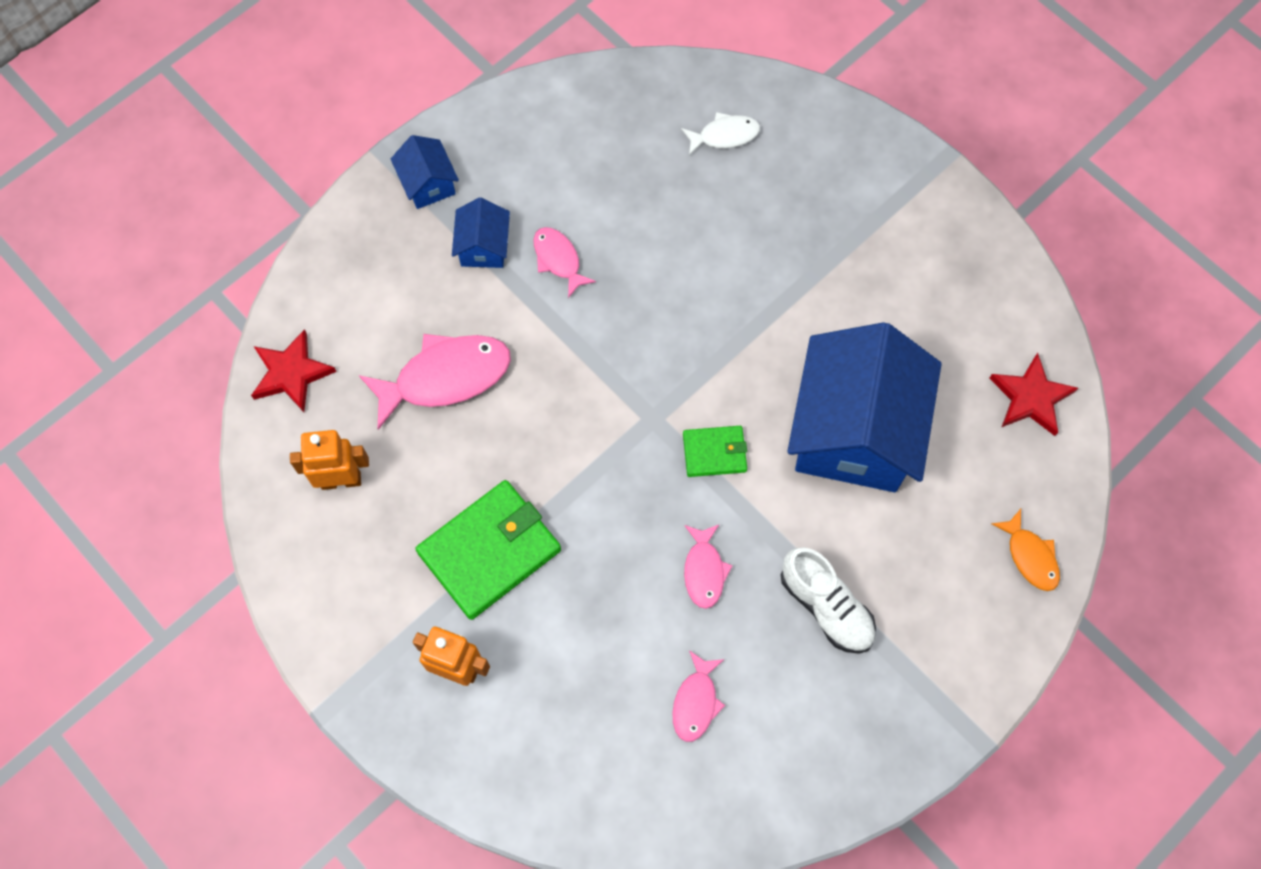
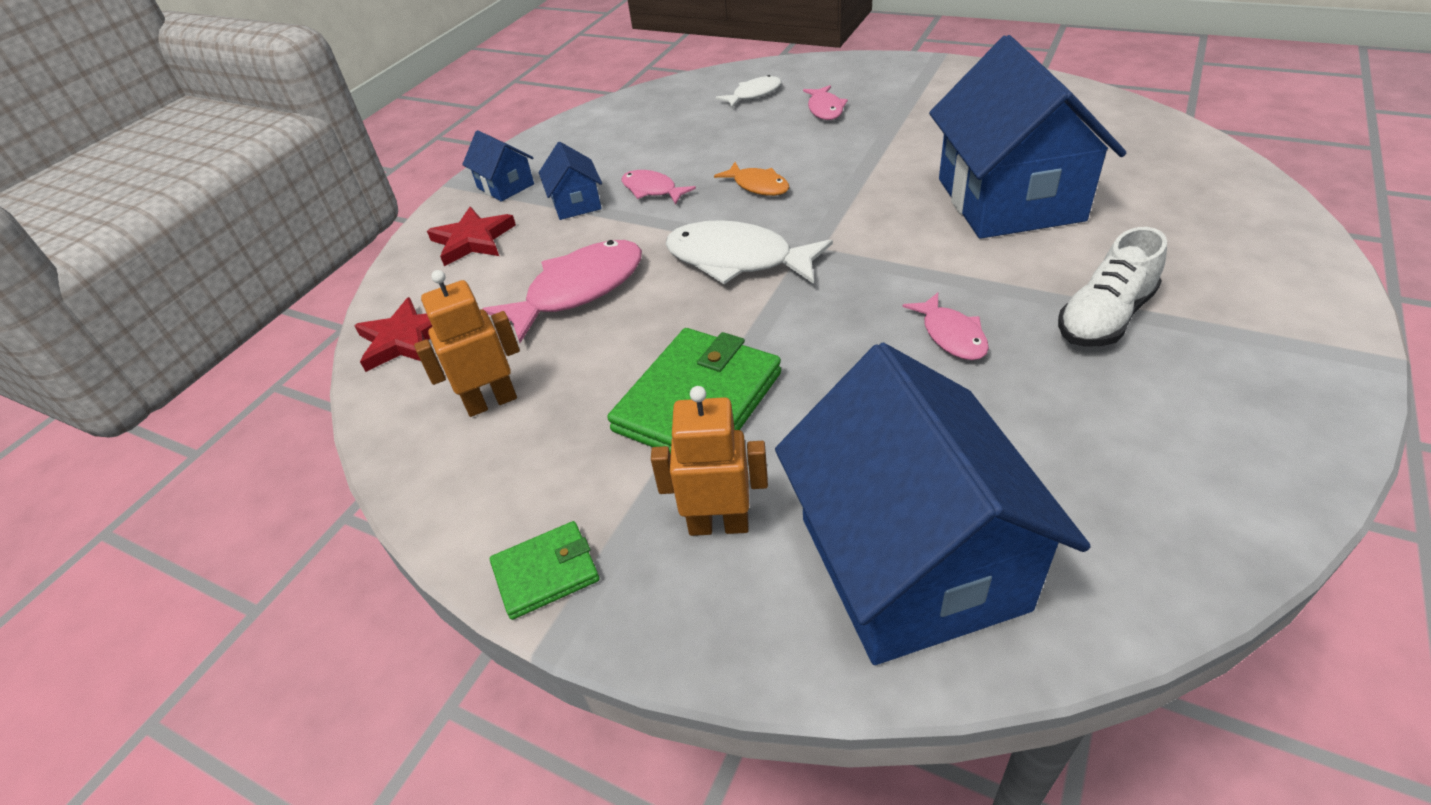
camera: 15 degrees left, 25 degrees down
(561, 751) = (911, 562): none -> blue house
(588, 400) = (737, 260): none -> white fish
(696, 702) = (1040, 447): pink fish -> pink fish (825, 109)
(714, 452) = (889, 252): green wallet -> green wallet (546, 572)
(826, 606) = (1104, 317): white shoe -> white shoe turned 105 degrees clockwise
(1030, 556) = (1258, 218): orange fish -> orange fish (758, 186)
(1031, 398) = (1140, 136): red star -> red star (473, 240)

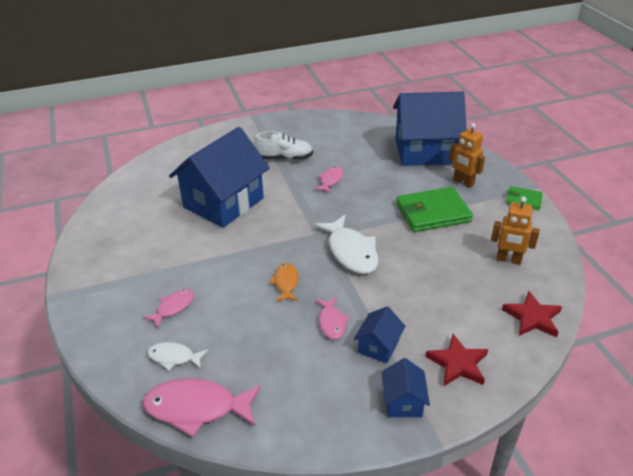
camera: 140 degrees left, 5 degrees down
(578, 290) = (431, 286): pink fish -> pink fish (196, 408)
(911, 562) = (425, 151): blue house -> blue house turned 60 degrees clockwise

